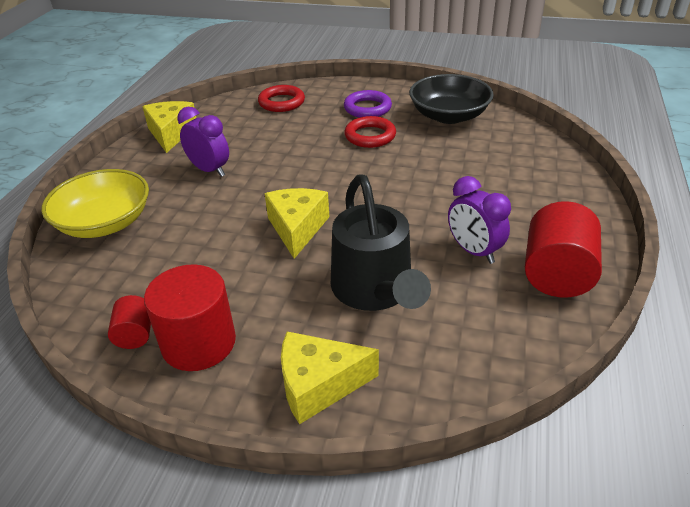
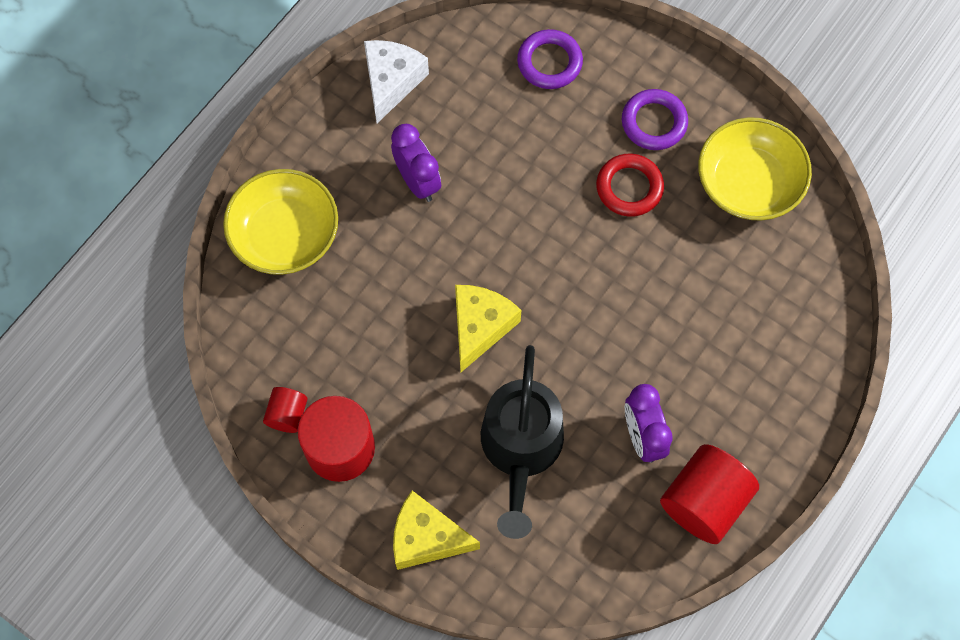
camera: 20 degrees right, 30 degrees up
(171, 133) = (391, 82): yellow cheese -> white cheese
(281, 102) = (549, 62): red ring -> purple ring
(449, 116) = (748, 183): black bowl -> yellow bowl

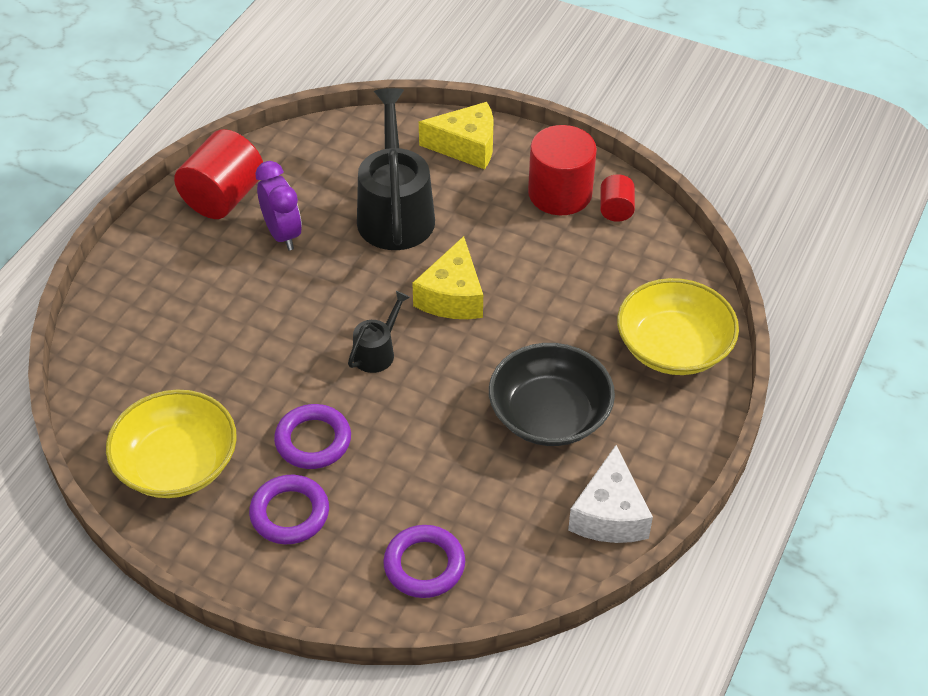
camera: 170 degrees right, 20 degrees down
(417, 181) = (549, 414): purple clock -> black bowl
(561, 273) = (377, 351): none -> black watering can
(629, 187) = (313, 440): red ring -> purple ring

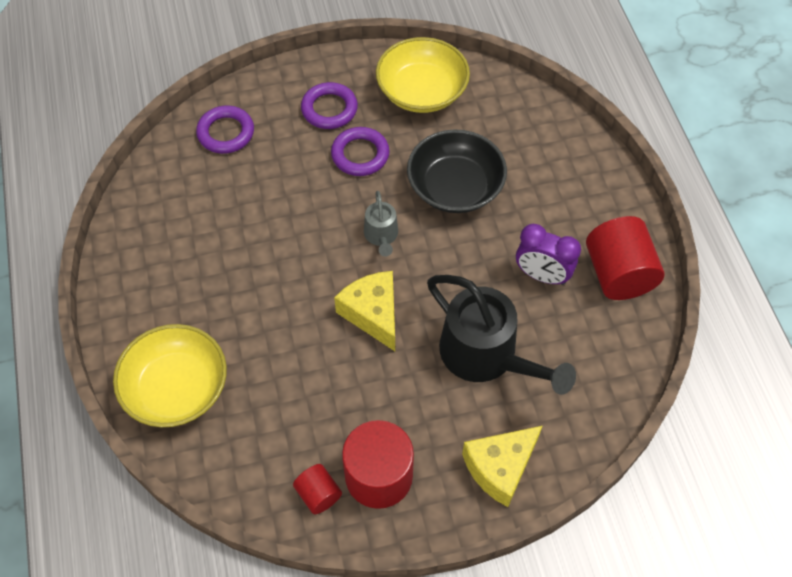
camera: 140 degrees right, 10 degrees up
(377, 351) = (381, 236): black watering can -> grey watering can
(549, 414) = (227, 272): black bowl -> black bowl (455, 187)
(609, 514) = (136, 232): white cheese -> none

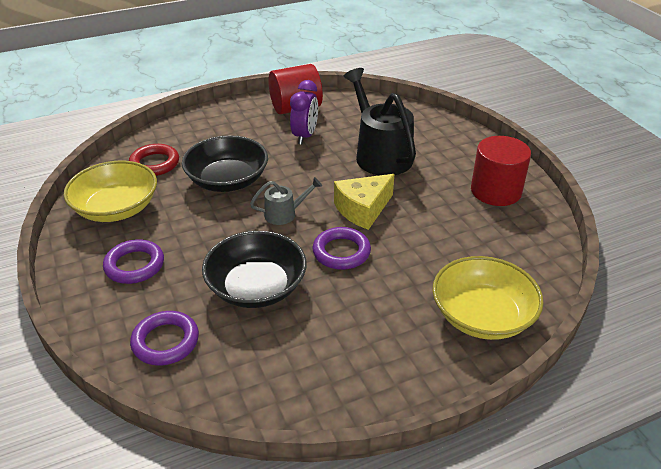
camera: 100 degrees left, 20 degrees down
(273, 201) = (256, 287): none -> black bowl
(318, 494) = (526, 217): red cylinder -> none
(360, 155) = (194, 237): purple ring -> purple ring (341, 252)
(487, 356) = (380, 154): black watering can -> black watering can turned 60 degrees counterclockwise
(500, 121) = (154, 164): none -> red ring
(500, 468) = (460, 143): yellow cheese -> none

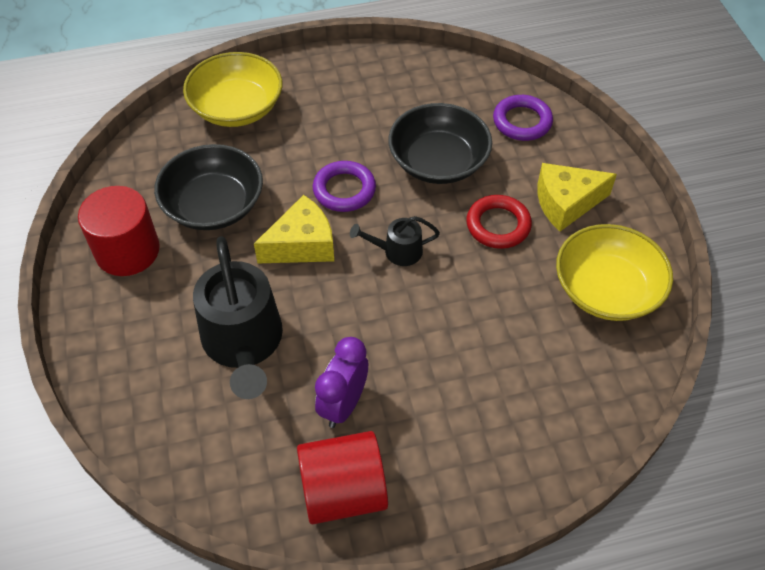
camera: 170 degrees left, 15 degrees up
(134, 265) = (566, 203): purple ring -> yellow cheese
(154, 164) = (572, 372): red ring -> red ring (498, 225)
(227, 180) = (466, 320): black bowl -> black bowl (214, 205)
(285, 214) = (397, 251): grey watering can -> black watering can

